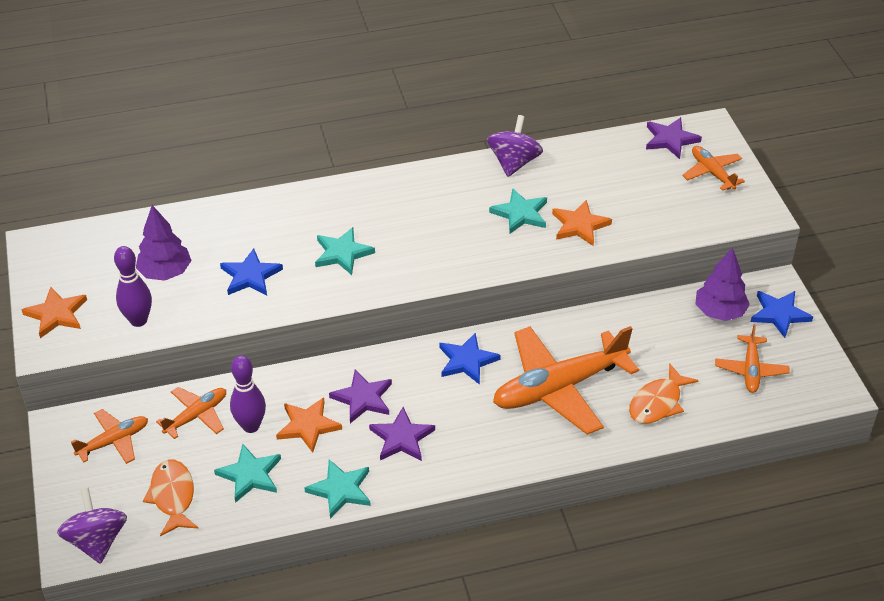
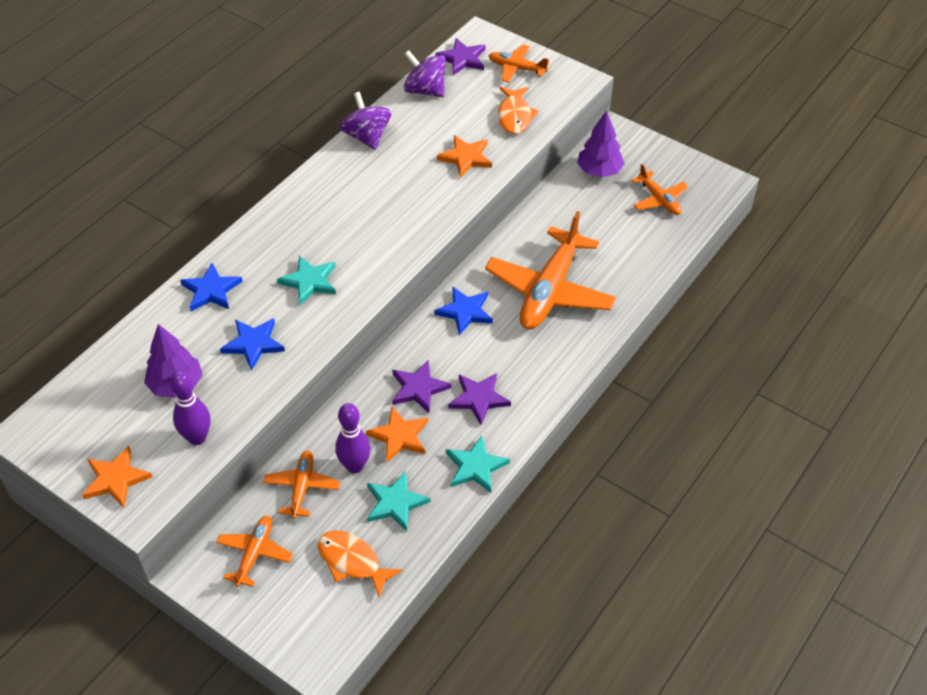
camera: 40 degrees left, 5 degrees up
(97, 541) = (329, 639): purple spinning top -> purple spinning top (425, 90)
(520, 214) = (413, 173): turquoise star -> none
(658, 402) = (625, 259): orange fish -> orange fish (514, 116)
(779, 314) = (638, 150): blue star -> blue star (211, 290)

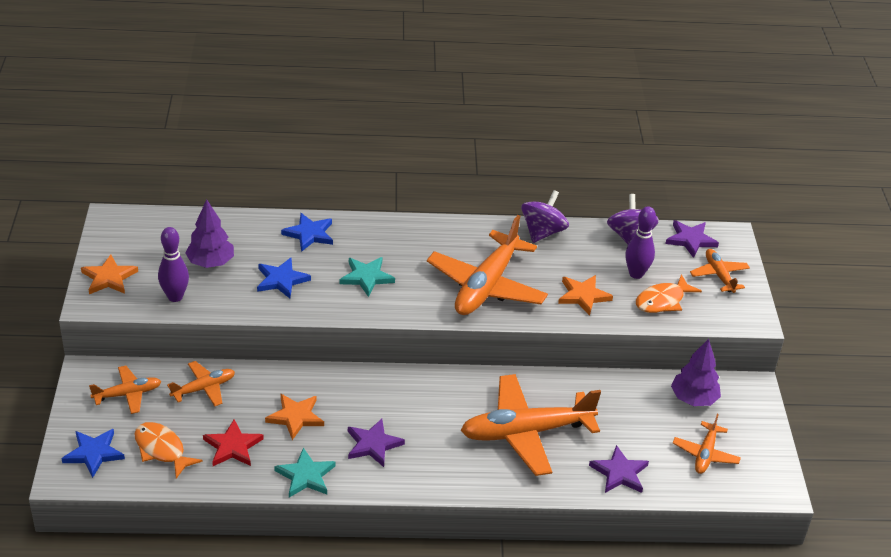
camera: 50 degrees right, 10 degrees down
(352, 561) = (162, 450): orange fish -> orange fish turned 45 degrees counterclockwise
(355, 466) = (247, 407): purple bowling pin -> purple bowling pin (636, 274)
(395, 503) = (232, 446): turquoise star -> red star
(397, 209) = (486, 286): none -> orange plane
(419, 388) = (350, 404): purple star -> purple star (619, 473)
(465, 311) = (452, 392): blue star -> blue star (94, 453)

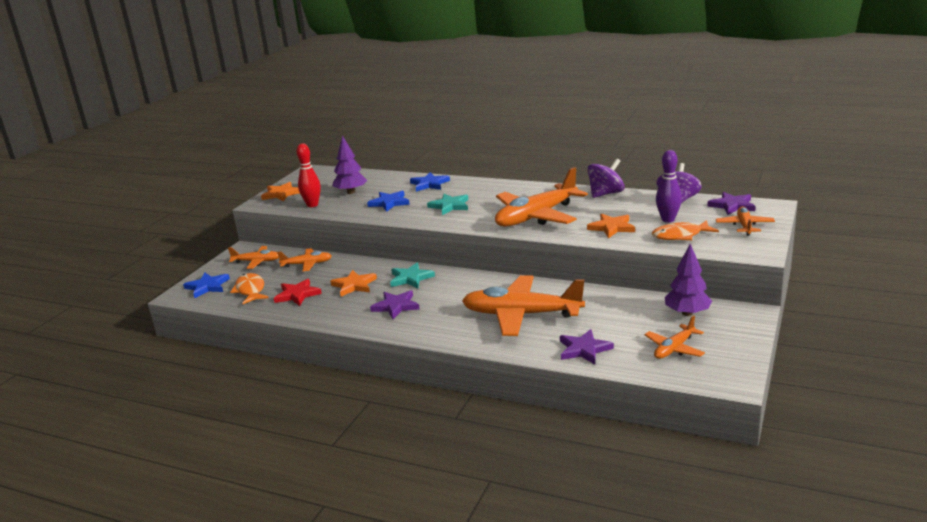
camera: 30 degrees right, 15 degrees down
(175, 297) = (312, 205): purple bowling pin -> red bowling pin
(306, 476) = (332, 316): turquoise star -> turquoise star (410, 278)

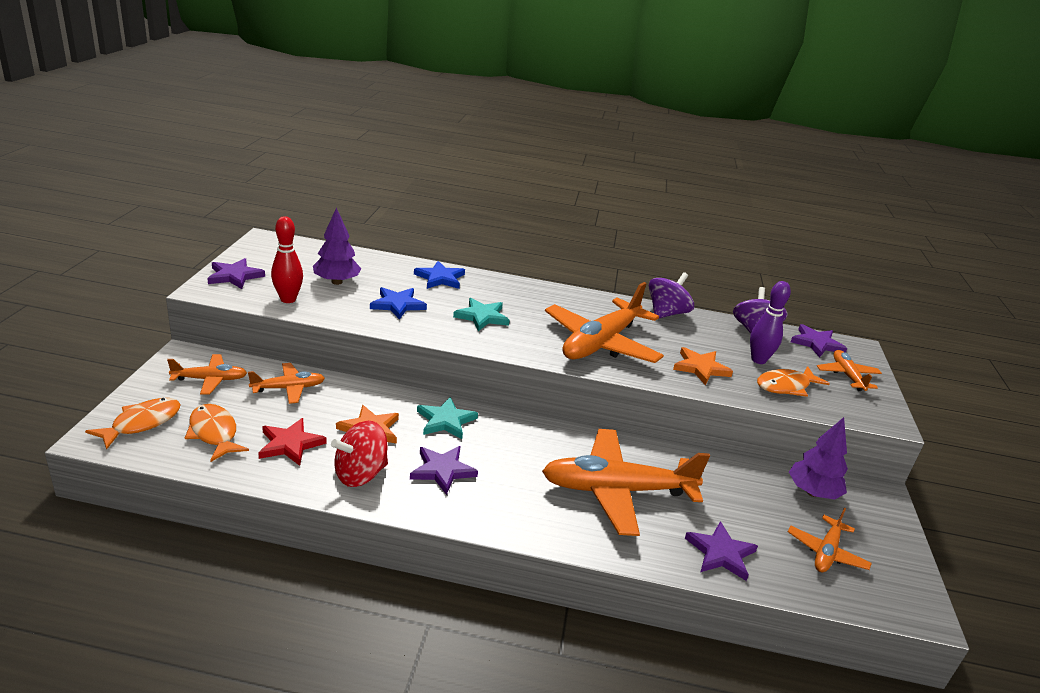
camera: 20 degrees left, 5 degrees up
(207, 286) = (142, 423): blue star -> orange fish
(281, 194) = (235, 276): orange star -> purple star
(338, 309) = (360, 474): none -> red spinning top

